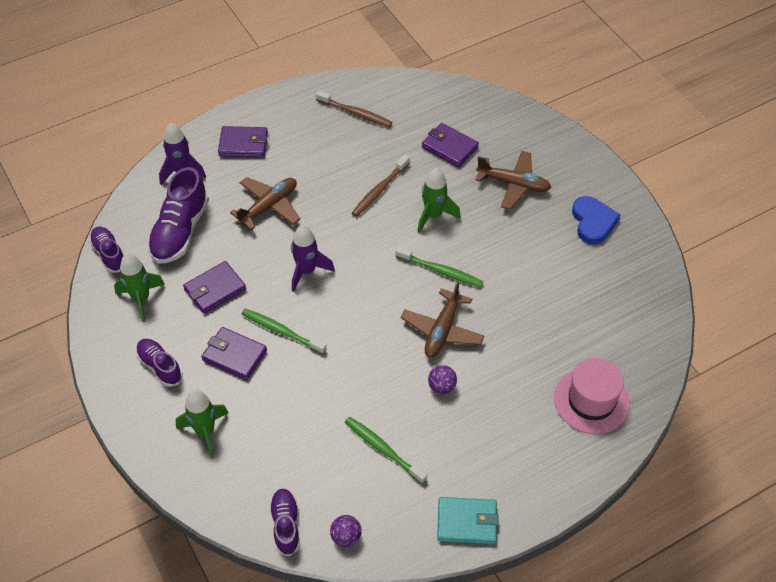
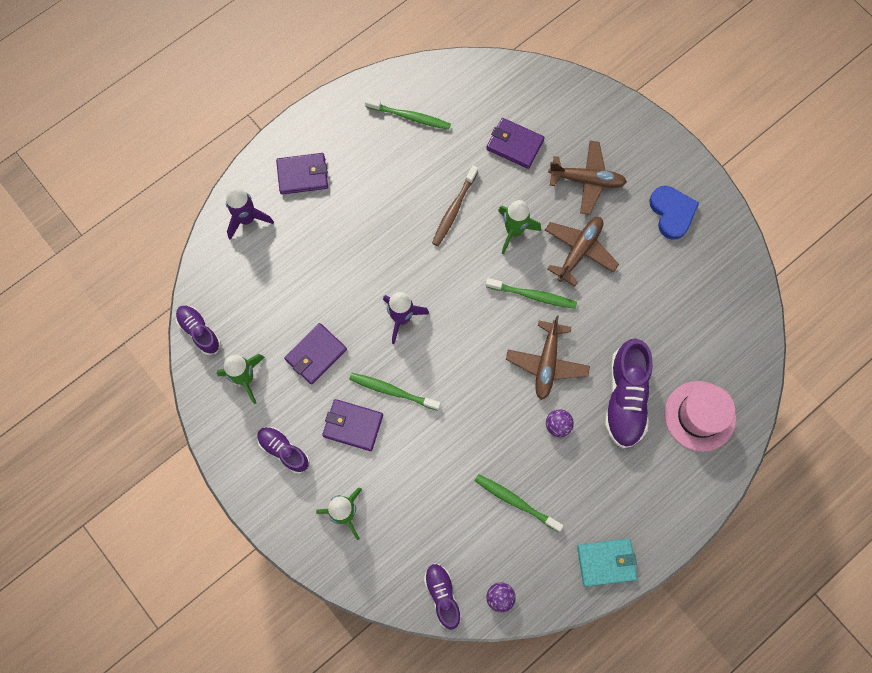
camera: 10 degrees left, 20 degrees up
(180, 231) = (264, 292): purple shoe -> purple shoe (625, 398)
(269, 207) = (346, 248): brown plane -> brown plane (579, 251)
(355, 113) = (409, 117): brown toothbrush -> green toothbrush

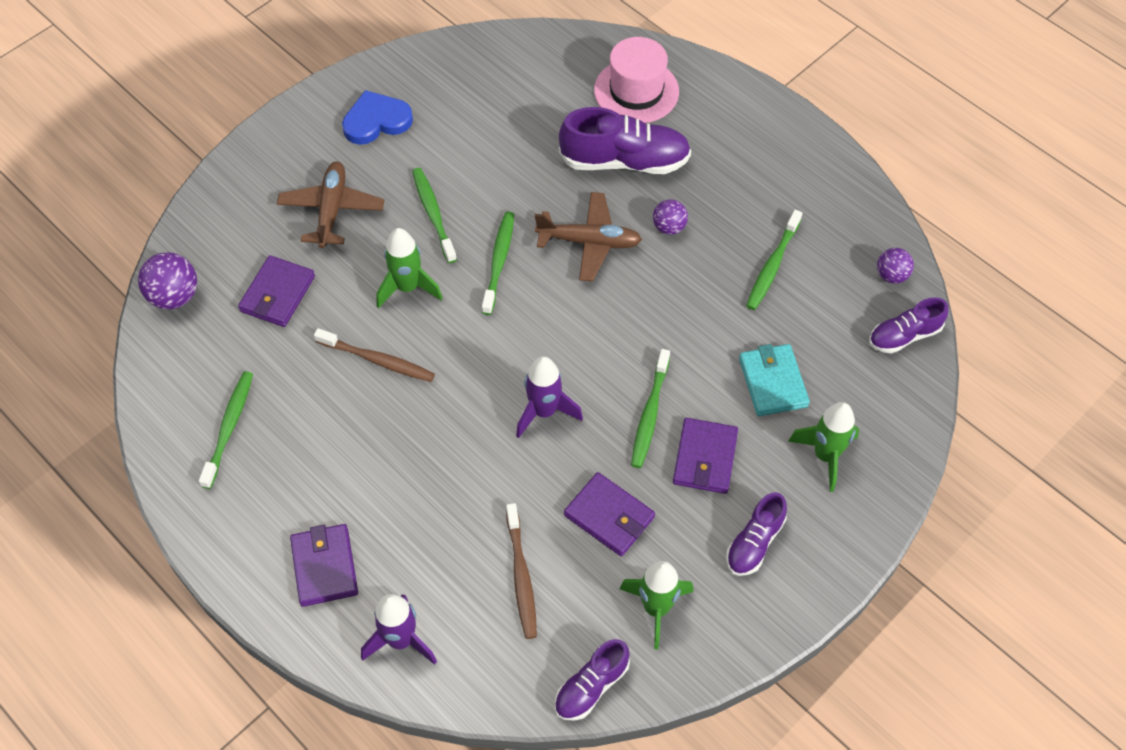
camera: 95 degrees left, 15 degrees down
(280, 294) = (521, 576): none -> brown toothbrush
(517, 79) = (174, 296): none -> purple ball
(579, 251) = (433, 214): brown plane -> green toothbrush
(606, 562) = (826, 173): turquoise wallet -> turquoise wallet (773, 382)

